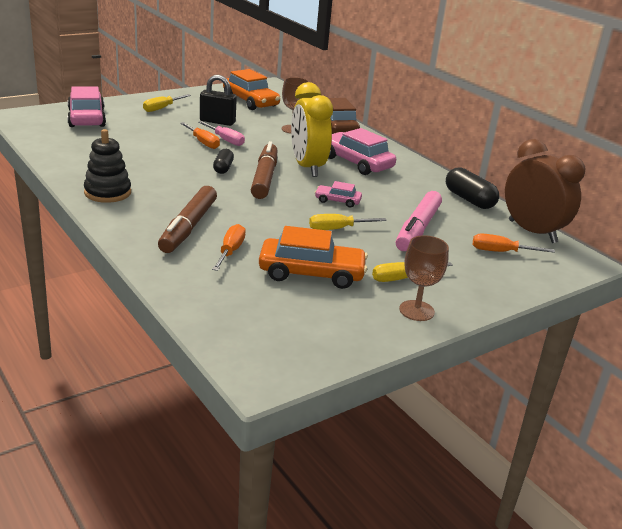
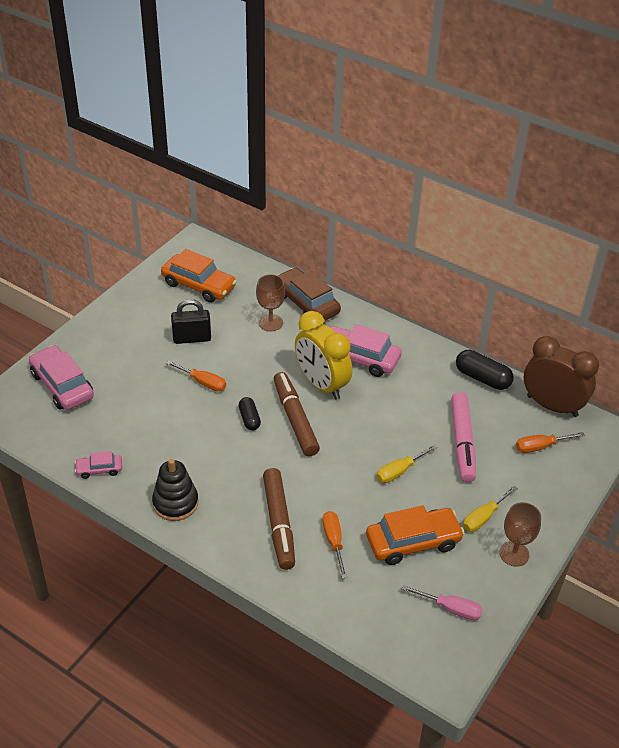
camera: 20 degrees left, 15 degrees up
(162, 108) = (122, 336): yellow screwdriver -> none
(225, 140) = (220, 369): pink screwdriver -> pink screwdriver (450, 608)
(337, 201) = (377, 428): pink car -> pink car (99, 469)

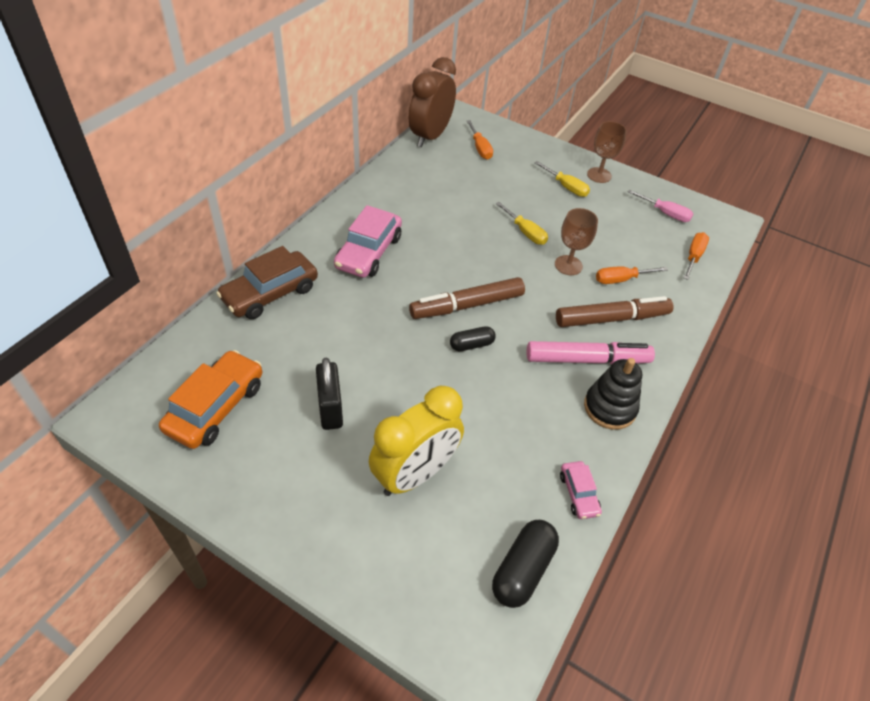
camera: 95 degrees left, 5 degrees up
(62, 385) = (430, 567): pink car -> none
(203, 382) = (414, 392): orange screwdriver -> orange screwdriver (693, 257)
(270, 323) = (304, 327): brown goblet -> brown goblet (568, 265)
(321, 384) = (412, 283): yellow clock -> yellow clock (415, 474)
(413, 542) = (605, 229): orange car -> none
(450, 608) = (665, 213): pink screwdriver -> pink screwdriver turned 105 degrees clockwise
(462, 442) = (482, 191): pink marker -> pink marker (587, 360)
(482, 378) = (397, 171): black capsule -> black capsule (522, 570)

